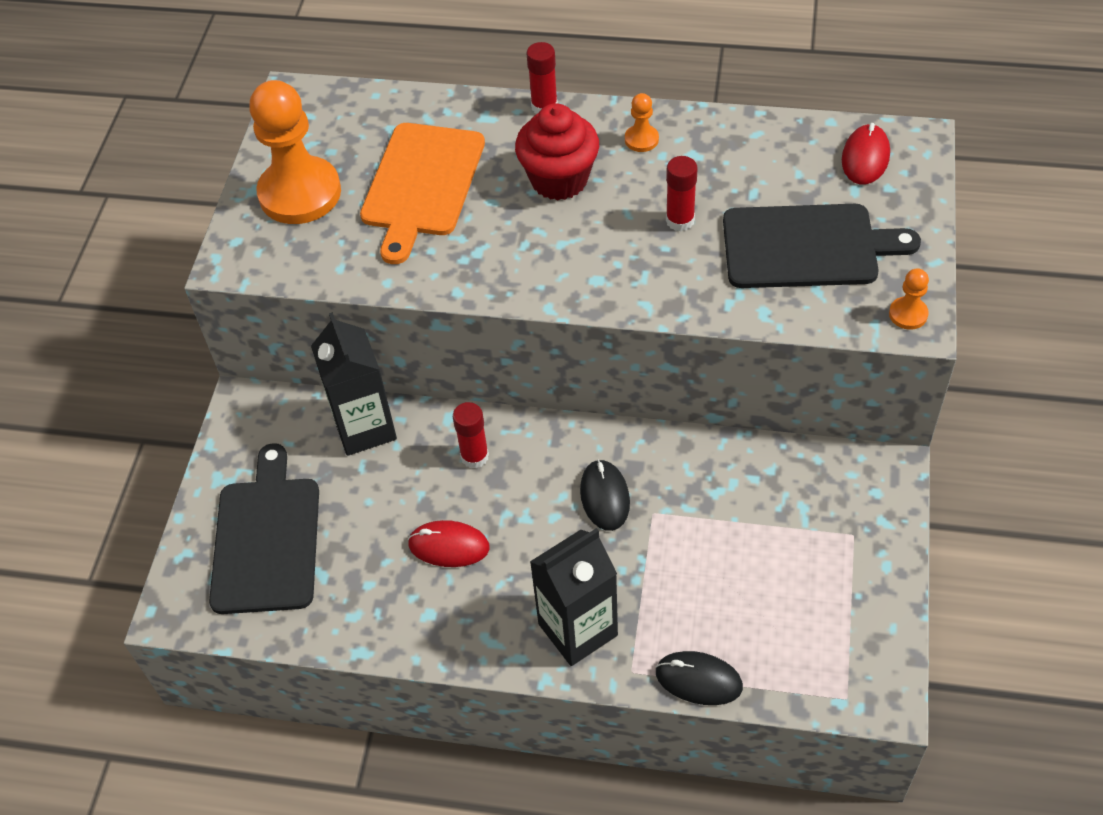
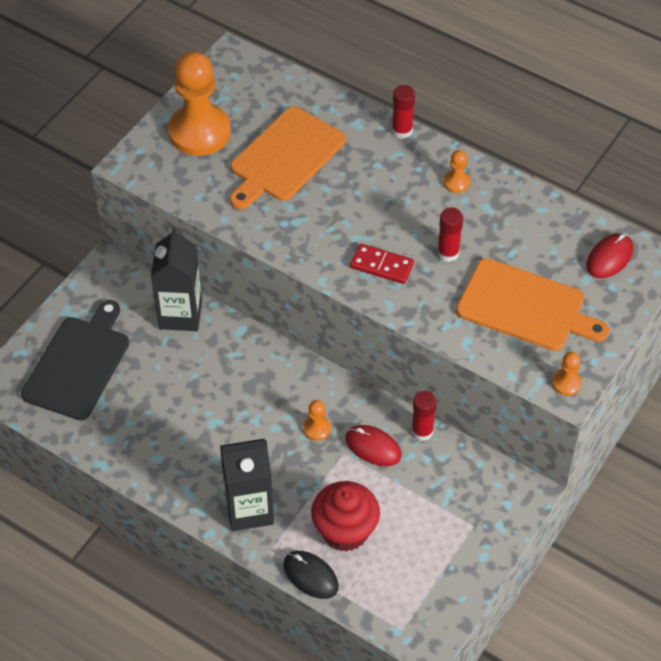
camera: 20 degrees right, 0 degrees up
(449, 546) = (194, 418): red mouse -> red mouse (373, 447)
(474, 456) = (244, 364): red glue stick -> red glue stick (422, 431)
(559, 179) = (381, 190): red cupcake -> red cupcake (345, 531)
(605, 497) = (317, 428): black mouse -> orange pawn
(611, 264) = (382, 265): none -> red domino
(806, 246) = (525, 307): black cutting board -> orange cutting board

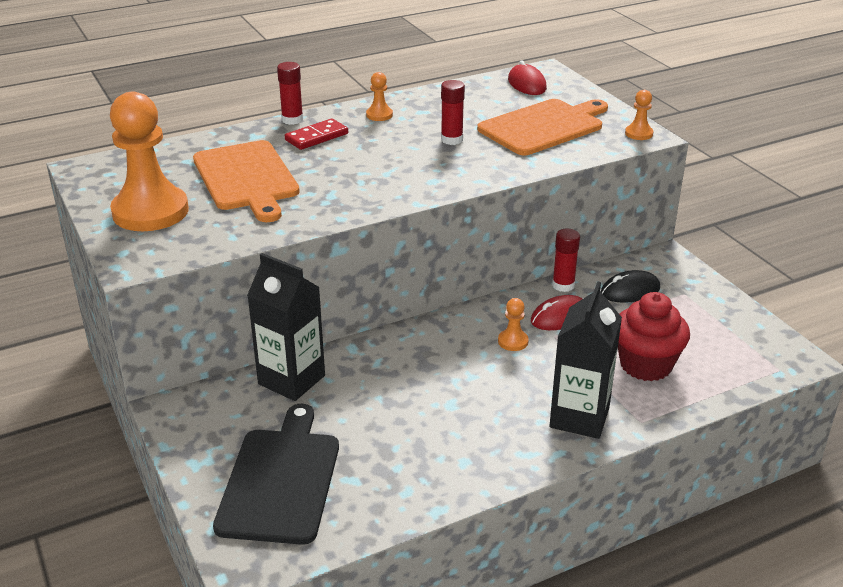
camera: 60 degrees left, 20 degrees down
(78, 364) = (280, 480): black cutting board -> black cutting board turned 45 degrees clockwise
(310, 576) = (687, 404): black mouse -> black mouse (630, 291)
(382, 265) = (432, 171): red domino -> red domino (316, 137)

